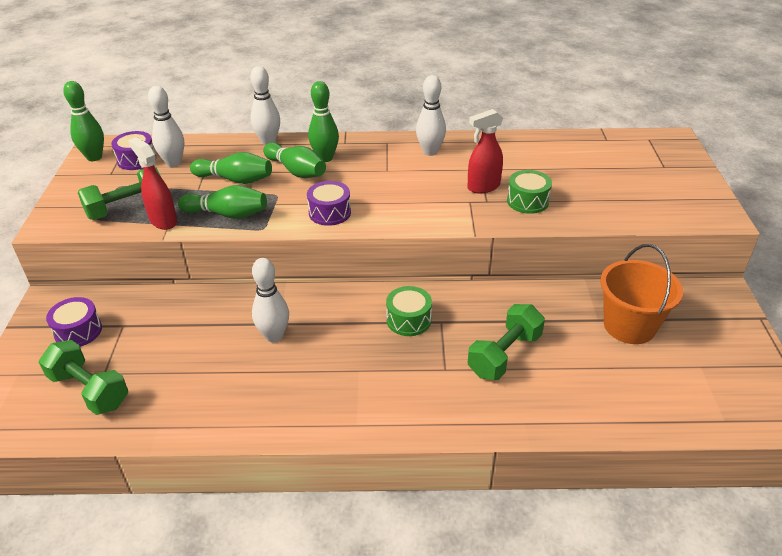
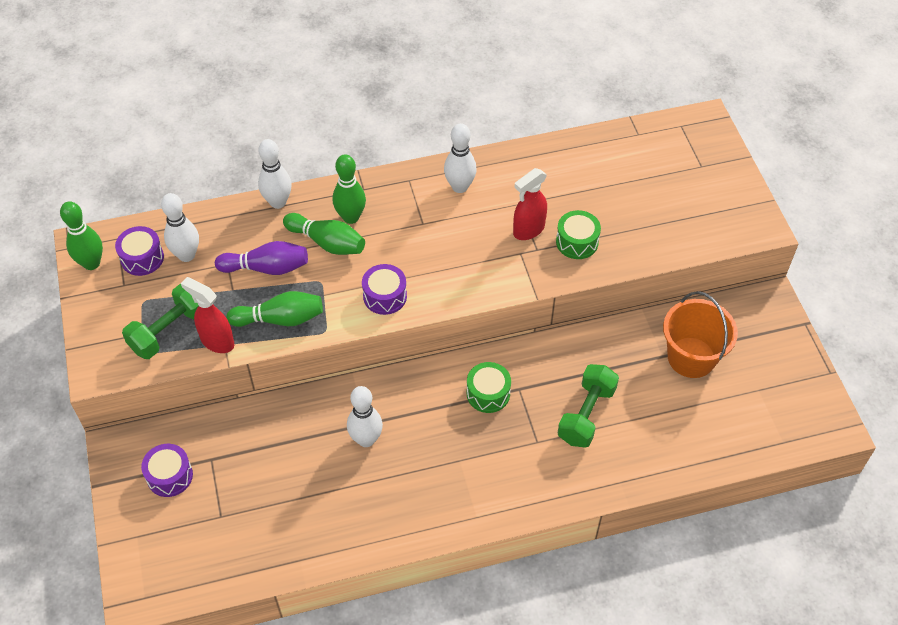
camera: 15 degrees left, 15 degrees up
(89, 390) = (216, 537): green dumbbell -> none
(235, 180) = (266, 268): green bowling pin -> purple bowling pin

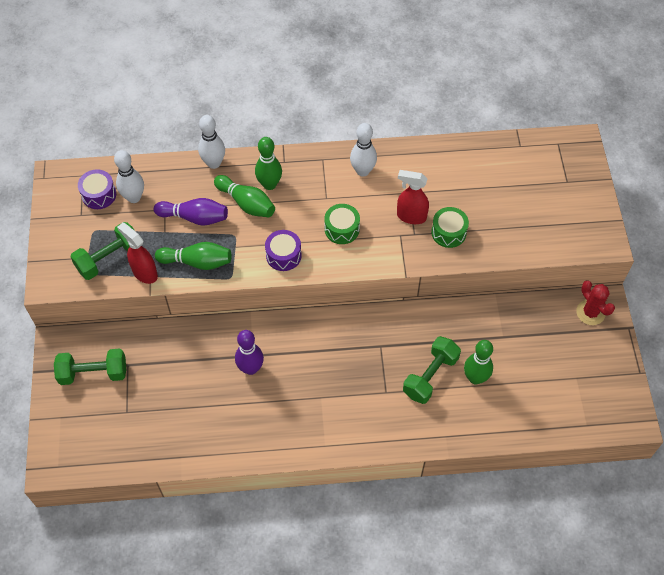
camera: 10 degrees right, 5 degrees up
(91, 263) = (59, 193): green bowling pin -> green bowling pin (475, 378)
(169, 476) = (93, 373): purple drum -> green dumbbell
(366, 439) = (250, 368): white bowling pin -> purple bowling pin
(488, 393) = (355, 346): green drum -> green drum (342, 229)
(528, 230) = (411, 216): red spray bottle -> red spray bottle turned 45 degrees clockwise
(691, 357) = (527, 342): orange bucket -> none
(757, 313) = (590, 312): none -> red cactus

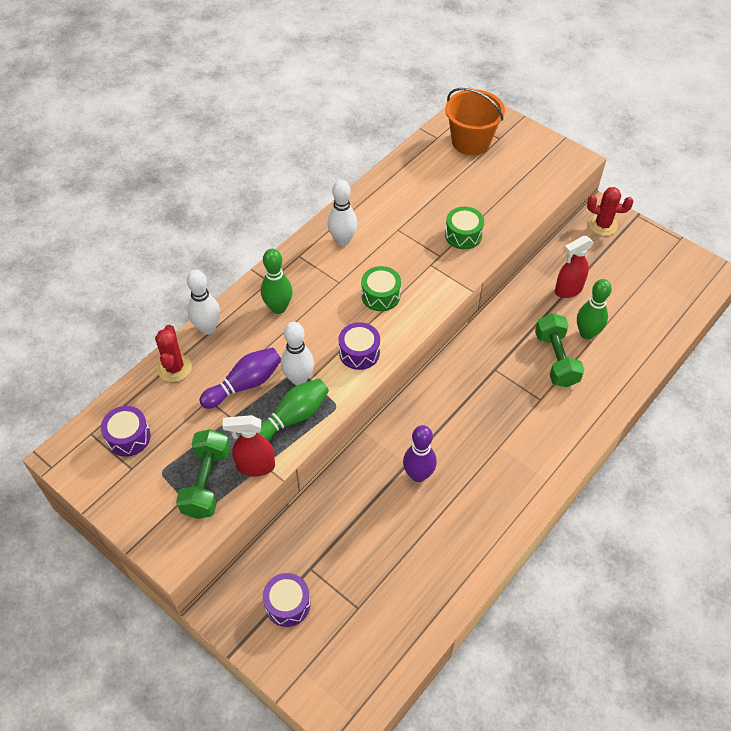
camera: 45 degrees left, 5 degrees down
(93, 373) = (287, 604): green dumbbell -> purple drum
(134, 197) = (166, 412): white bowling pin -> white bowling pin (299, 379)
(168, 173) = (174, 368): none -> red cactus
(246, 203) = (277, 337): green bowling pin -> none
(411, 216) = (421, 245): red spray bottle -> red spray bottle (568, 290)
(542, 168) = (471, 142): none -> orange bucket

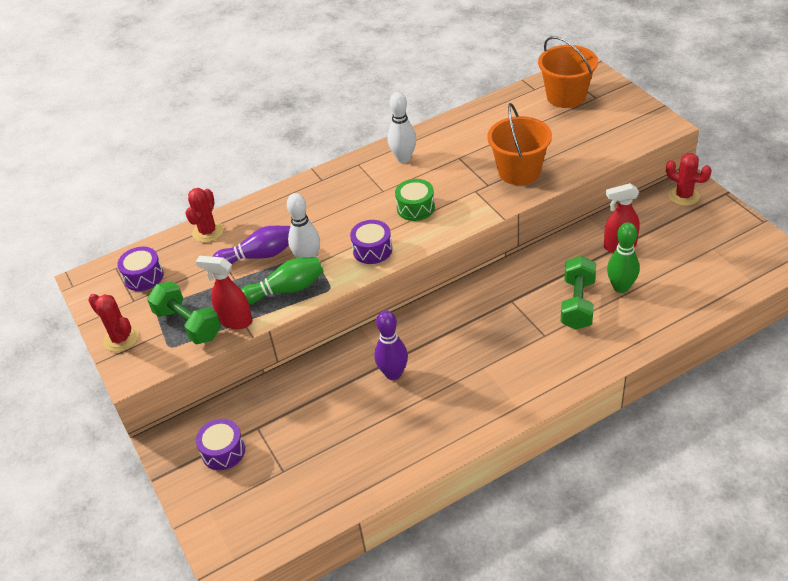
camera: 25 degrees right, 10 degrees down
(140, 517) = (121, 339): none -> red cactus
(206, 482) = (188, 324): green dumbbell -> green dumbbell turned 75 degrees counterclockwise
(208, 328) = (251, 207): white bowling pin -> none
(278, 308) = (319, 202): green bowling pin -> none
(463, 235) = (519, 171): green drum -> orange bucket

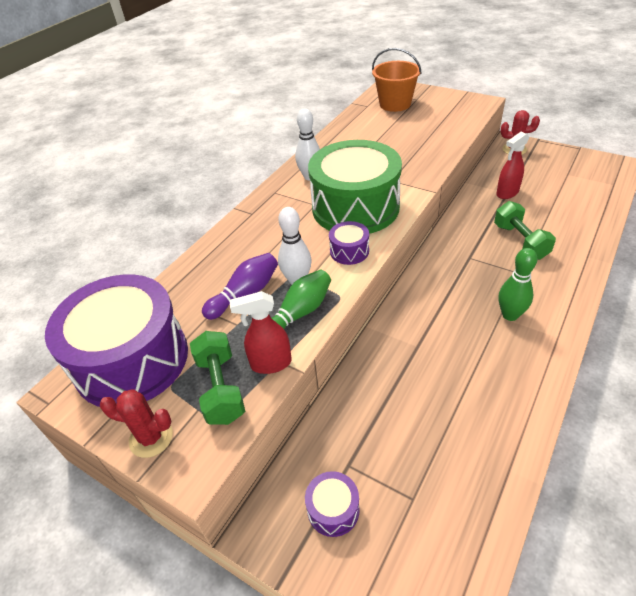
camera: 30 degrees left, 0 degrees up
(143, 276) = (131, 360): purple drum -> purple drum, size x2.43
(188, 324) = (221, 388): green dumbbell -> green dumbbell turned 60 degrees clockwise
(208, 232) = (173, 292): red cactus -> none
(393, 374) = (432, 354): purple bowling pin -> none
(415, 208) = (355, 207): green drum -> green drum, size x2.43
(519, 171) = (412, 158): orange bucket -> none
(621, 287) = (537, 219): green bowling pin -> green bowling pin (510, 315)

